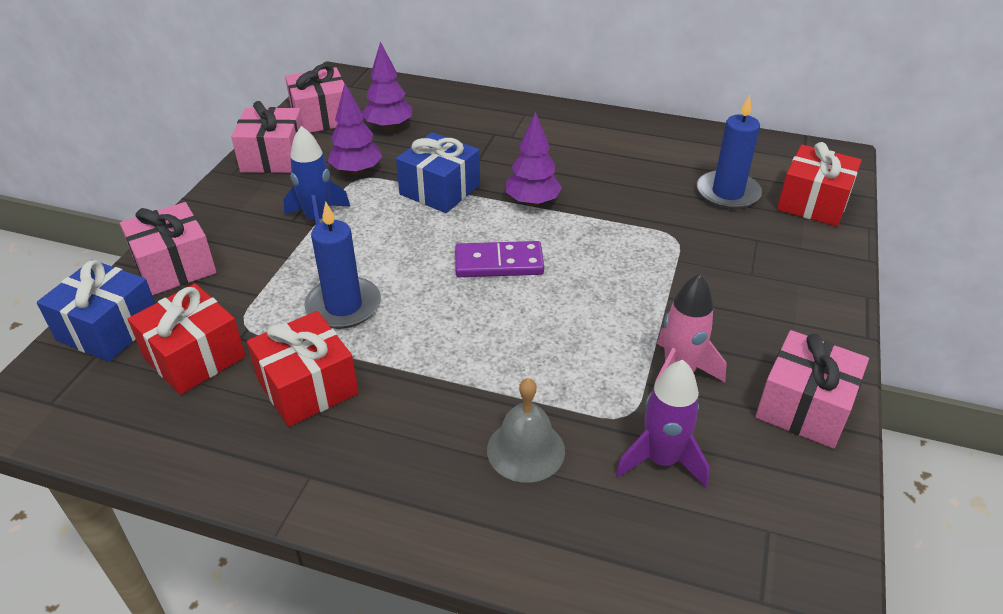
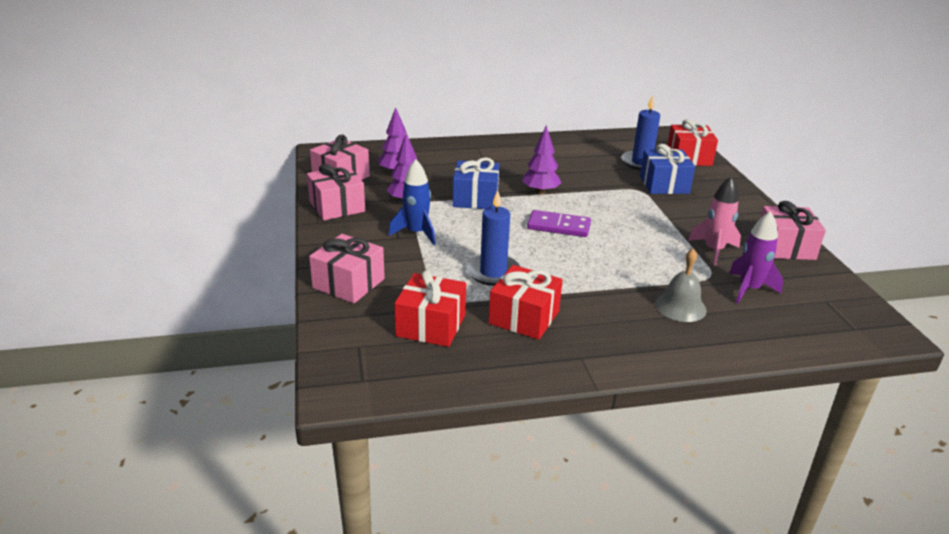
camera: 30 degrees left, 10 degrees down
(109, 328) = (348, 329): blue gift -> blue gift (664, 185)
(499, 263) = (558, 226): purple domino -> purple domino turned 45 degrees clockwise

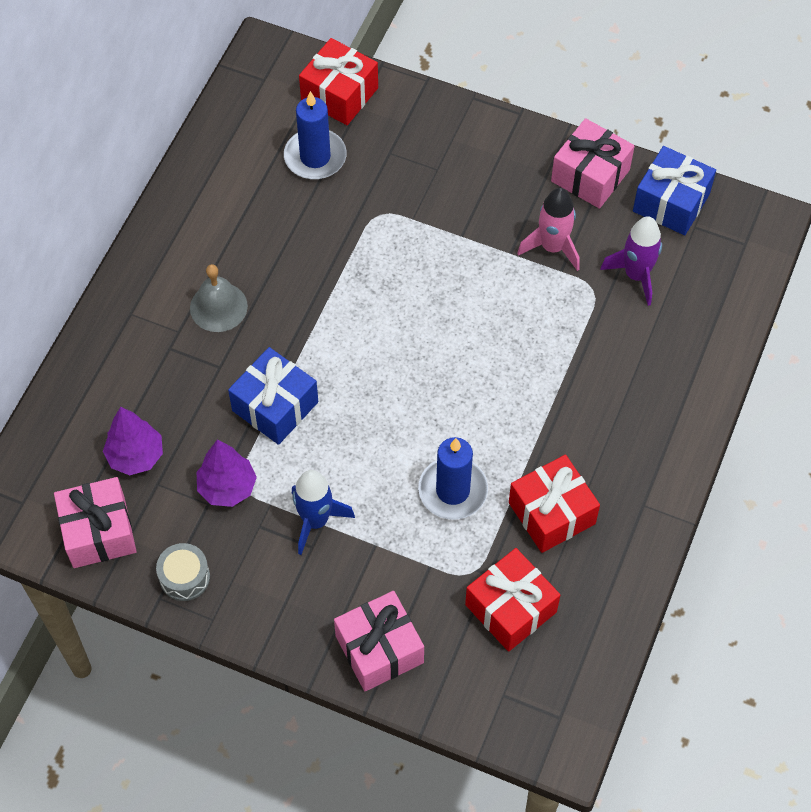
camera: 55 degrees left, 30 degrees up
(337, 206) = (184, 577): pink gift -> grey drum
(540, 192) = (309, 323): purple tree -> none
(558, 226) = (403, 360): purple domino -> none
(664, 185) = (386, 178): blue gift -> blue gift (671, 202)
(680, 307) = (624, 359): grey bell -> grey bell (218, 307)

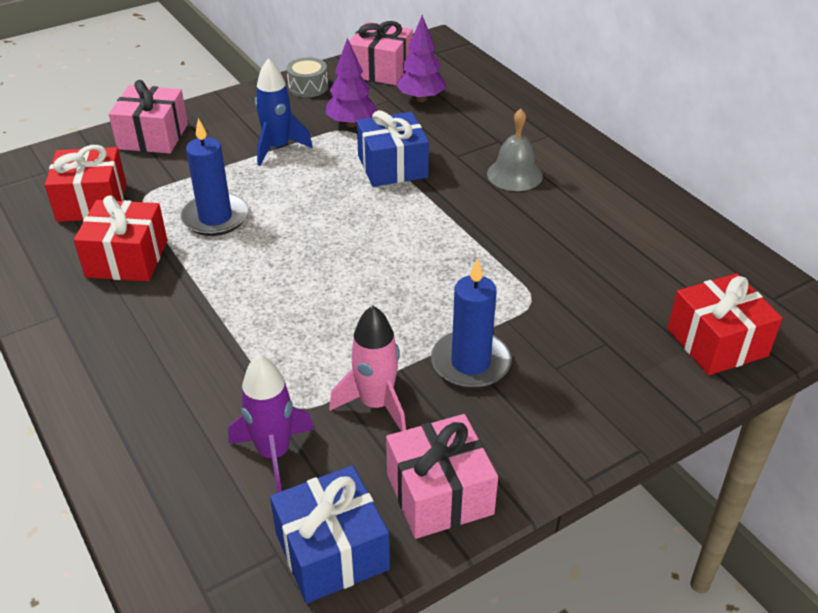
camera: 125 degrees right, 20 degrees down
(315, 157) = (639, 290): blue candle -> blue candle (470, 363)

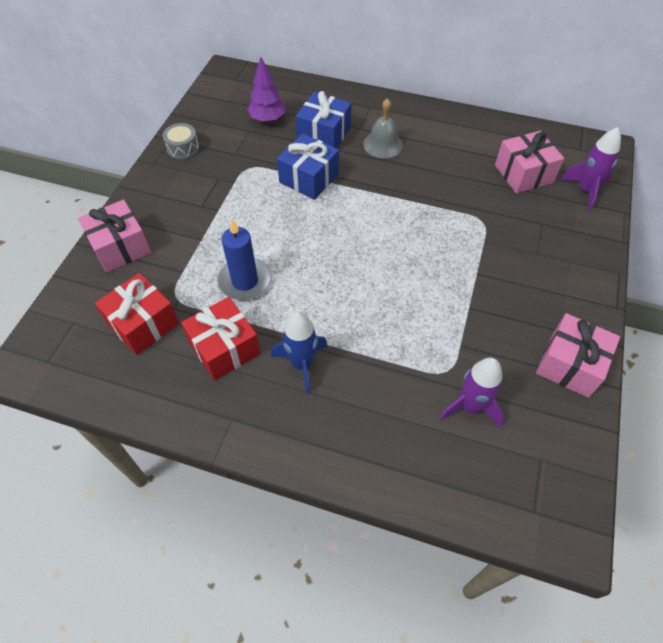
camera: 40 degrees left, 15 degrees up
(278, 148) = (221, 206): blue rocket -> blue rocket (302, 364)
(332, 551) = (562, 436): blue gift -> blue gift (324, 134)
(351, 123) = (246, 161): purple tree -> none
(376, 404) = (483, 338): pink rocket -> none
(381, 69) = (215, 110): pink gift -> pink gift (523, 174)
(470, 363) = (497, 279): blue candle -> none
(717, 342) = (585, 190): red gift -> purple rocket

